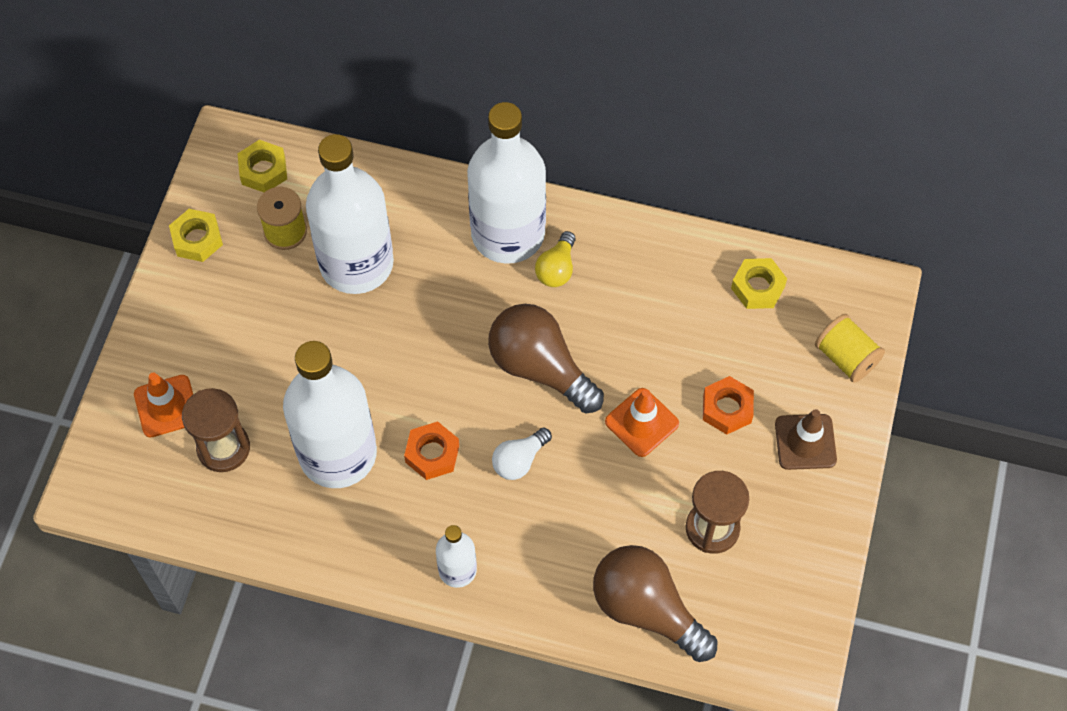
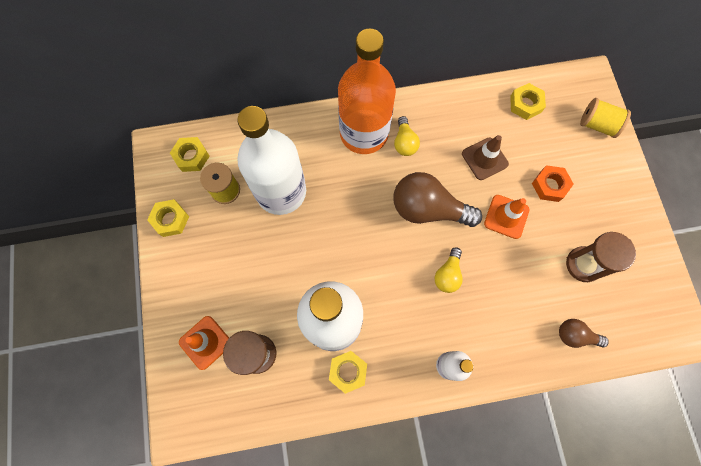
camera: 25 degrees left, 10 degrees up
(325, 519) = (348, 371): none -> yellow nut
(432, 454) = (392, 295): orange nut -> none
(508, 233) = (364, 133): white bottle -> orange bottle
(519, 460) = (447, 274): white light bulb -> yellow light bulb
(647, 609) = (575, 335): brown light bulb -> brown light bulb, size x0.53
(805, 442) = (604, 186): brown traffic cone -> brown traffic cone (484, 159)

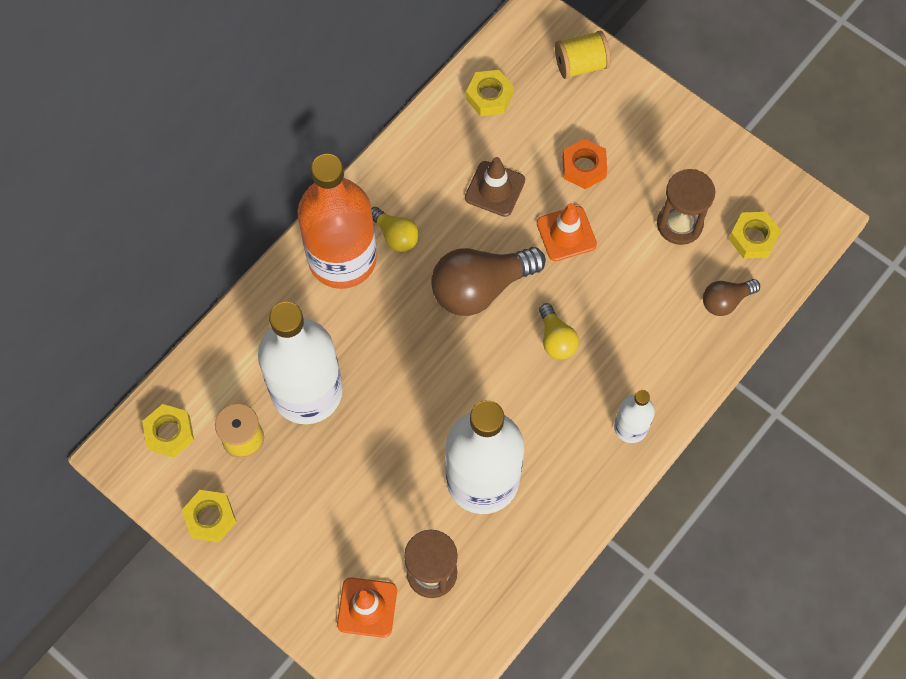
camera: 40 degrees left, 5 degrees down
(348, 371) = (538, 514): yellow nut -> yellow nut (753, 238)

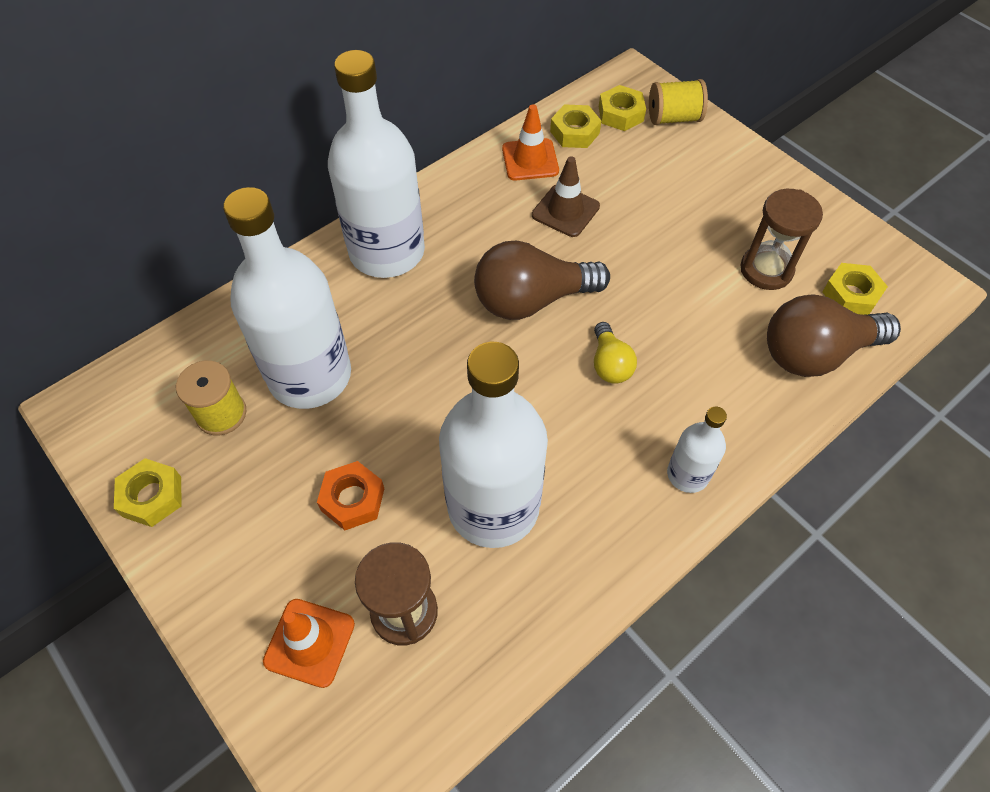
camera: 10 degrees right, 10 degrees down
(169, 433) = (140, 394): yellow nut -> yellow nut (620, 114)
(342, 259) = (387, 251): orange bottle -> white bottle
(395, 235) = (449, 238): yellow light bulb -> none
(566, 234) = (637, 262): orange traffic cone -> orange traffic cone (530, 160)
(584, 167) = (665, 204): orange nut -> orange nut (352, 499)
(725, 301) = (815, 353): brown light bulb -> brown light bulb, size x1.90

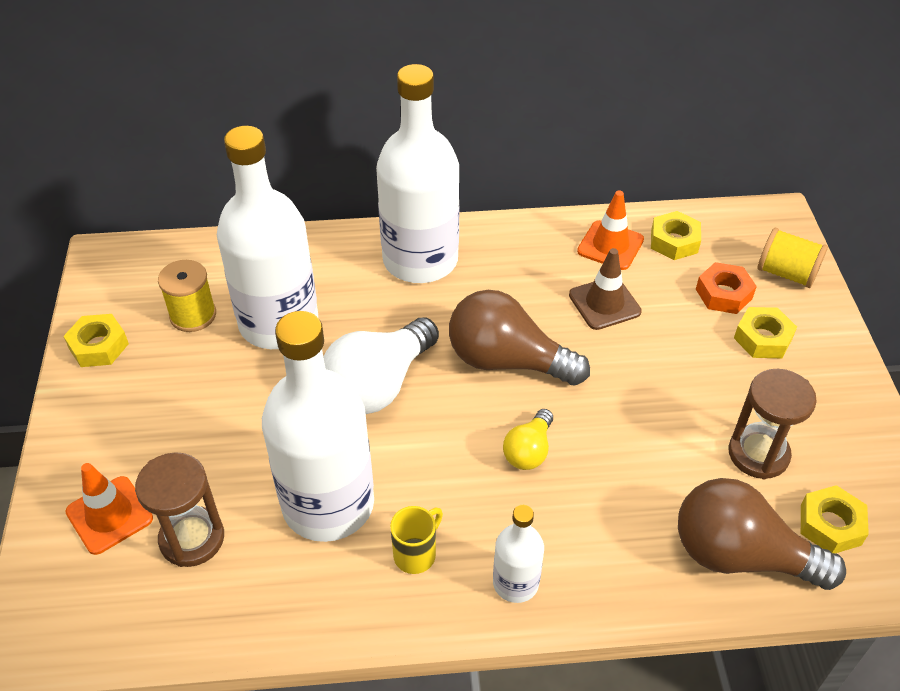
camera: 35 degrees right, 10 degrees down
(352, 499) = (228, 432): orange nut -> orange nut (723, 294)
(446, 379) = (379, 384): none -> white light bulb
(597, 501) = (416, 554): none -> yellow mug
(620, 114) = (734, 246): yellow nut -> yellow nut (762, 338)

